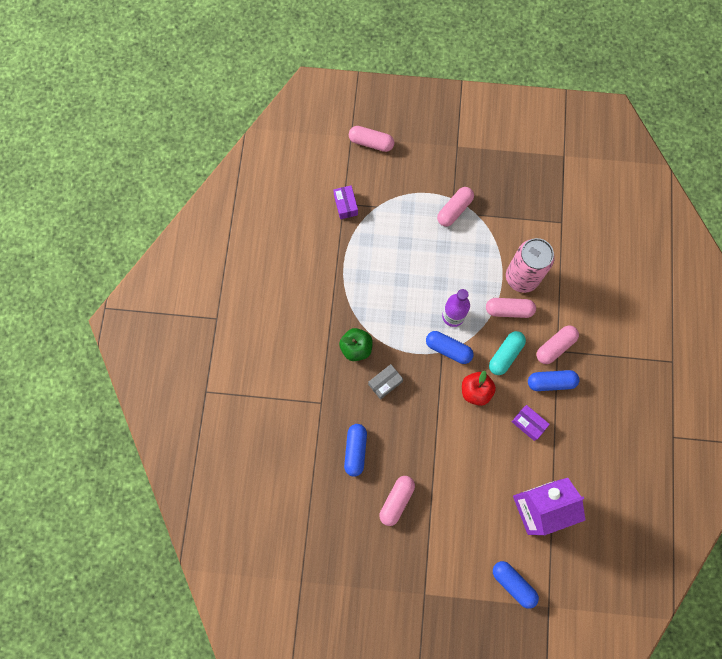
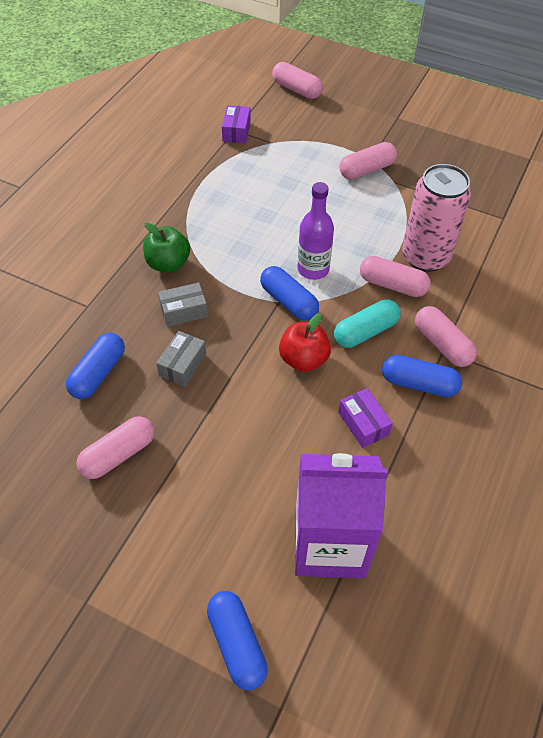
camera: 20 degrees right, 20 degrees down
(404, 424) = (182, 365): none -> grey box
(555, 347) = (442, 344): pink capsule -> pink capsule turned 75 degrees clockwise

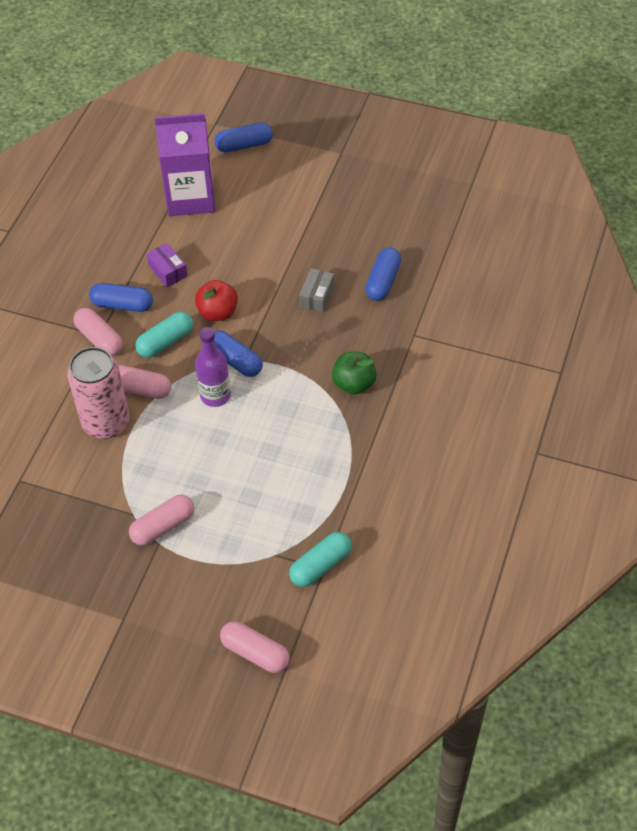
camera: 175 degrees right, 0 degrees up
(118, 454) = (347, 230): pink capsule -> none
(184, 311) = (327, 340): grey box -> none
(236, 131) = (320, 565): purple box -> turquoise capsule
(237, 643) = (244, 145): blue capsule -> blue capsule turned 75 degrees counterclockwise

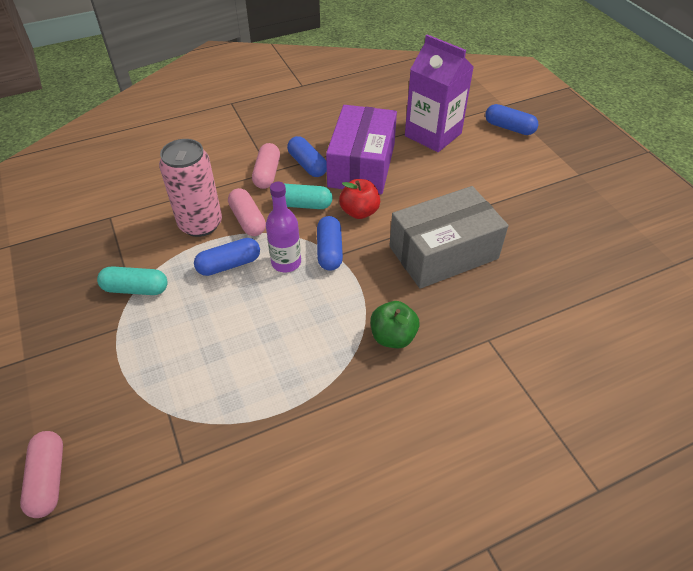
camera: 45 degrees right, 5 degrees down
(163, 526) = (135, 319): pink capsule -> none
(168, 271) = (361, 165): purple box -> purple box, size x2.46
(317, 296) = (443, 252): grey box -> grey box, size x2.46
(320, 565) = (184, 458): turquoise capsule -> turquoise capsule (136, 289)
(383, 281) = (509, 280): blue capsule -> blue capsule (229, 265)

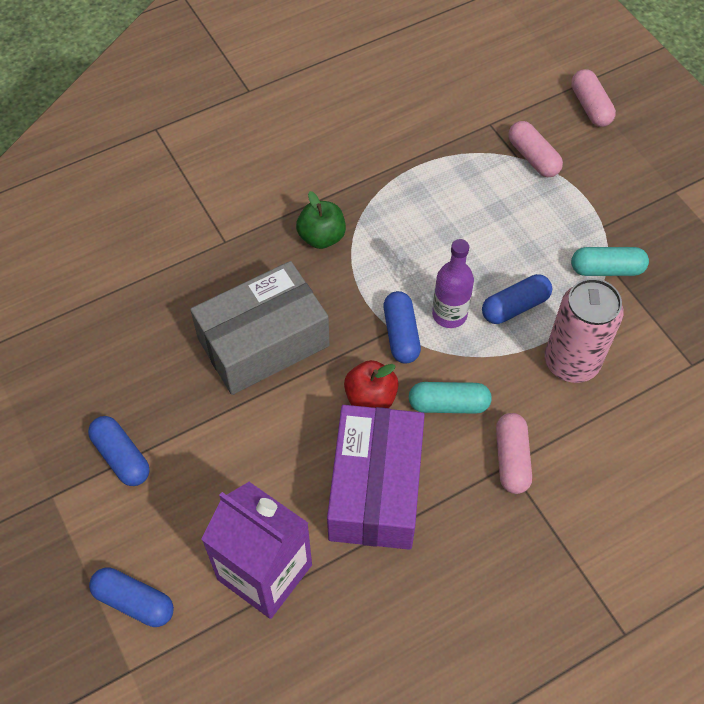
camera: 175 degrees right, 10 degrees up
(248, 220) = (513, 373): pink capsule -> pink capsule (533, 157)
(307, 165) = (456, 483): blue capsule -> blue capsule (121, 457)

